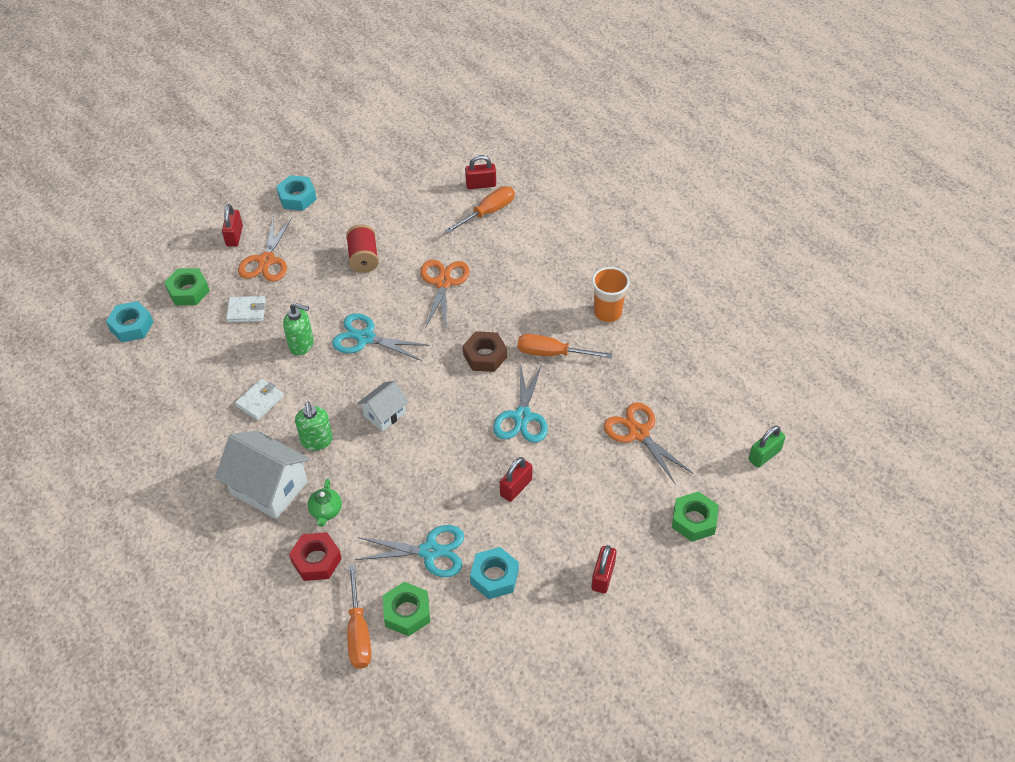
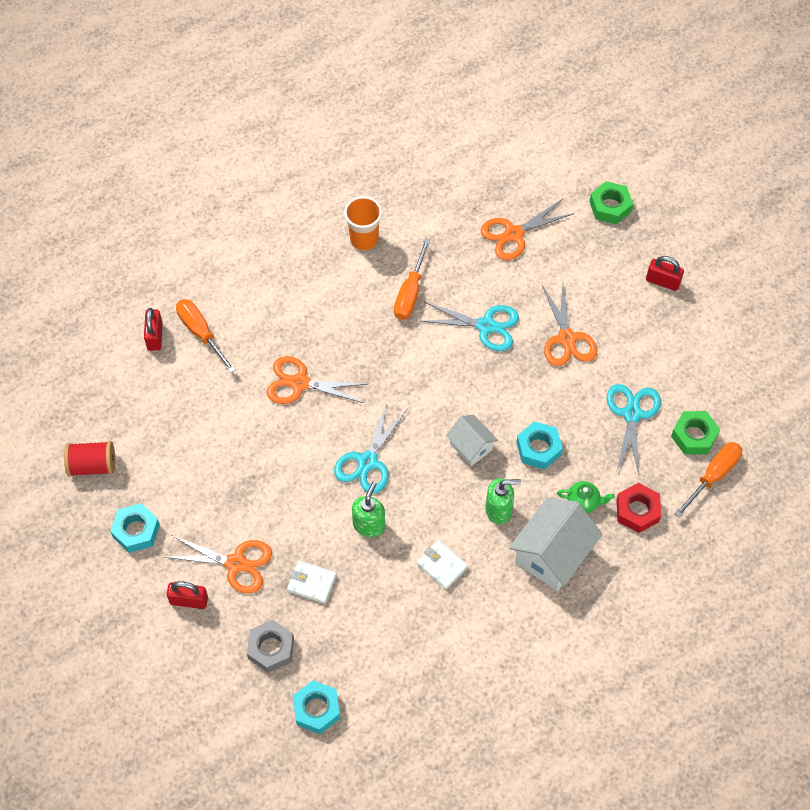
camera: 85 degrees left, 10 degrees up
(188, 291) = (271, 648): green nut -> grey nut
(246, 311) = (311, 583): white wallet -> white wallet turned 75 degrees counterclockwise
(359, 633) = (713, 476): orange screwdriver -> orange screwdriver turned 45 degrees counterclockwise
(363, 258) = (250, 461): red spool -> red spool (92, 465)
(485, 356) = (406, 352): brown nut -> none
(494, 577) = (660, 364): turquoise nut -> turquoise nut (538, 448)
(516, 487) = (567, 339): red padlock -> orange scissors
(764, 455) = (546, 144): green padlock -> none

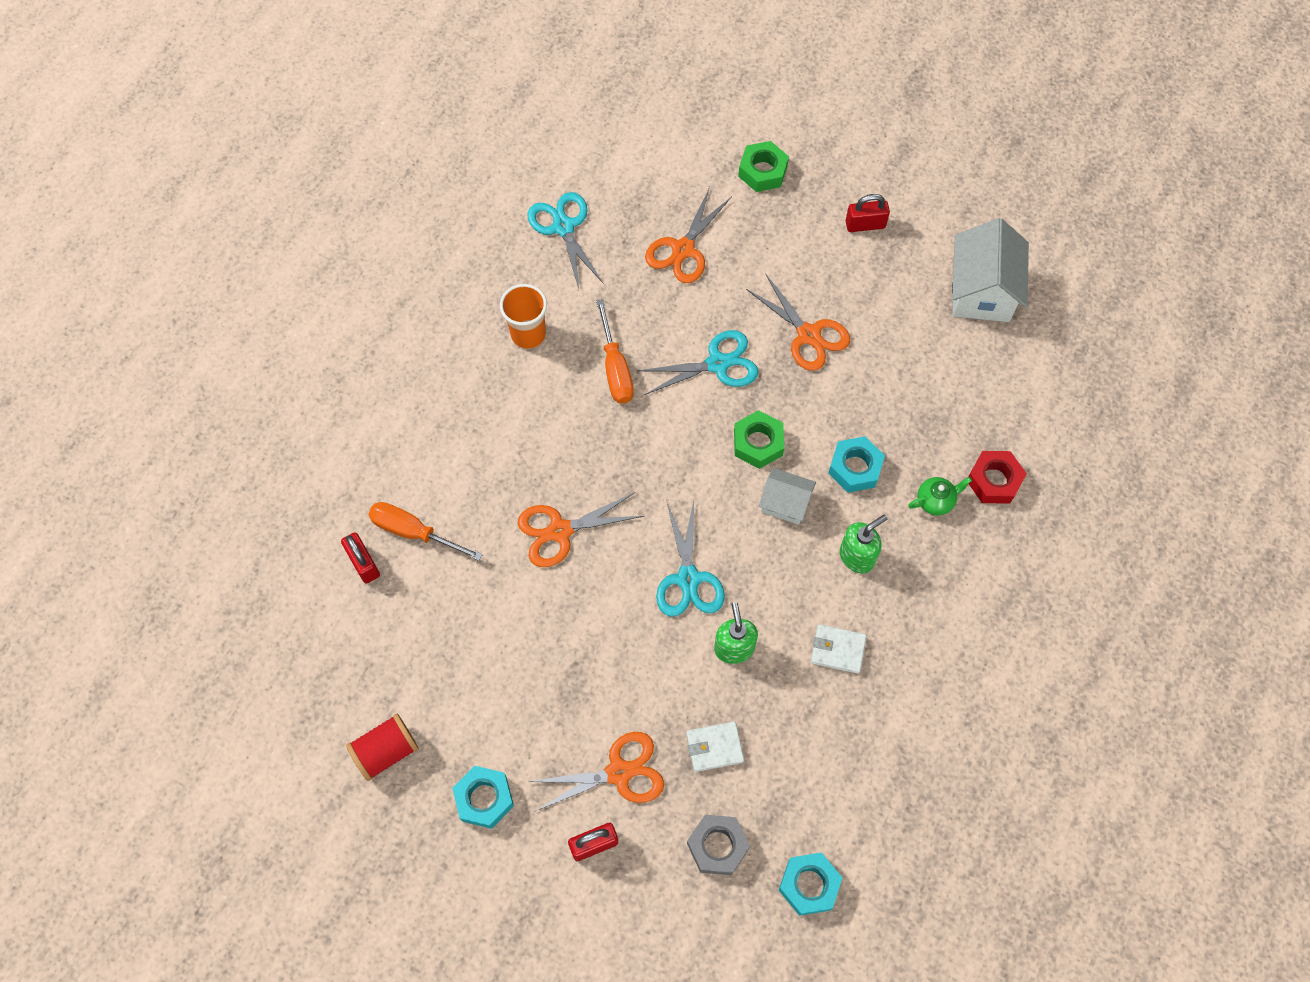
camera: 30 degrees left, 5 degrees up
(552, 554) = (941, 574): white house -> white house (981, 291)
(632, 414) = (924, 381): turquoise scissors -> turquoise scissors (563, 227)
(694, 436) = (998, 372): green nut -> green nut (758, 443)
(713, 476) = (1043, 403): orange screwdriver -> none

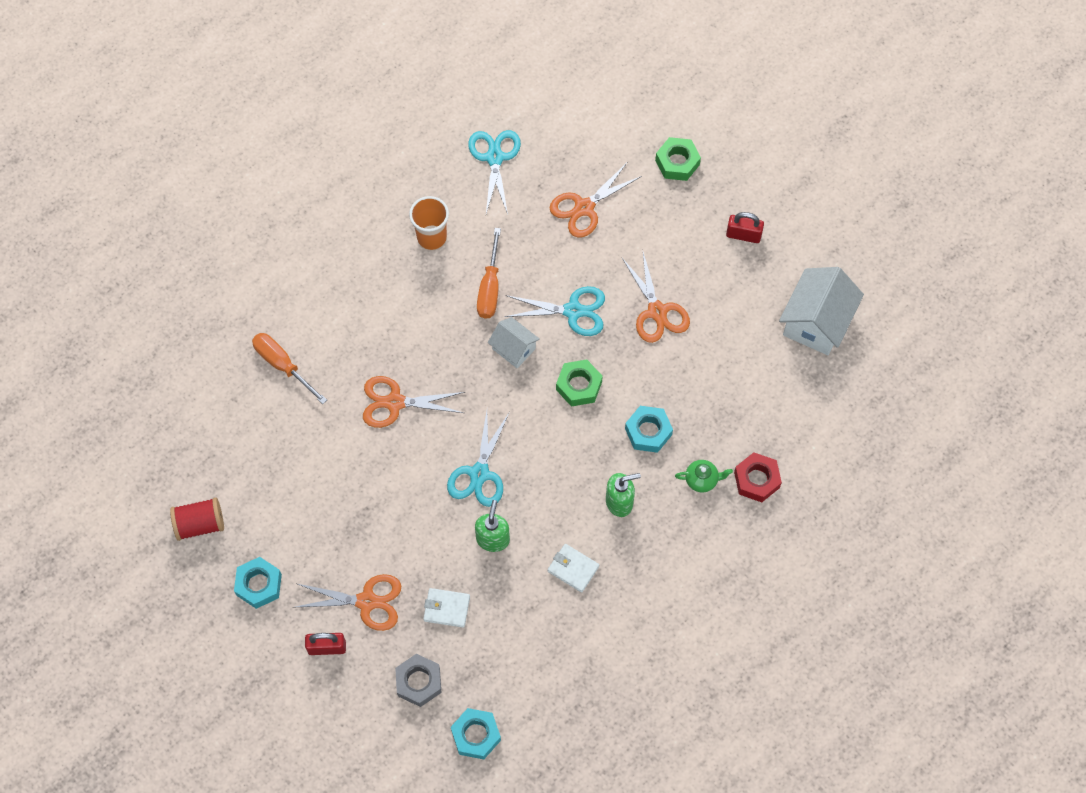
camera: 20 degrees right, 0 degrees up
(363, 563) = (236, 376): red padlock -> none
(785, 503) = (580, 441): white house -> white house (514, 349)

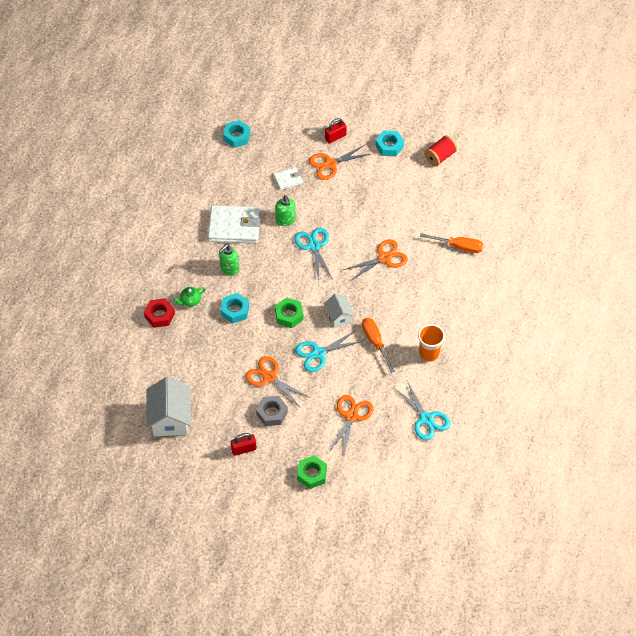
camera: 150 degrees right, 10 degrees down
(419, 682) = (280, 144): grey nut -> grey nut (272, 413)
(514, 349) = (338, 316): white house -> white house turned 60 degrees clockwise
(573, 569) = (234, 226): white wallet -> white wallet, size x2.01

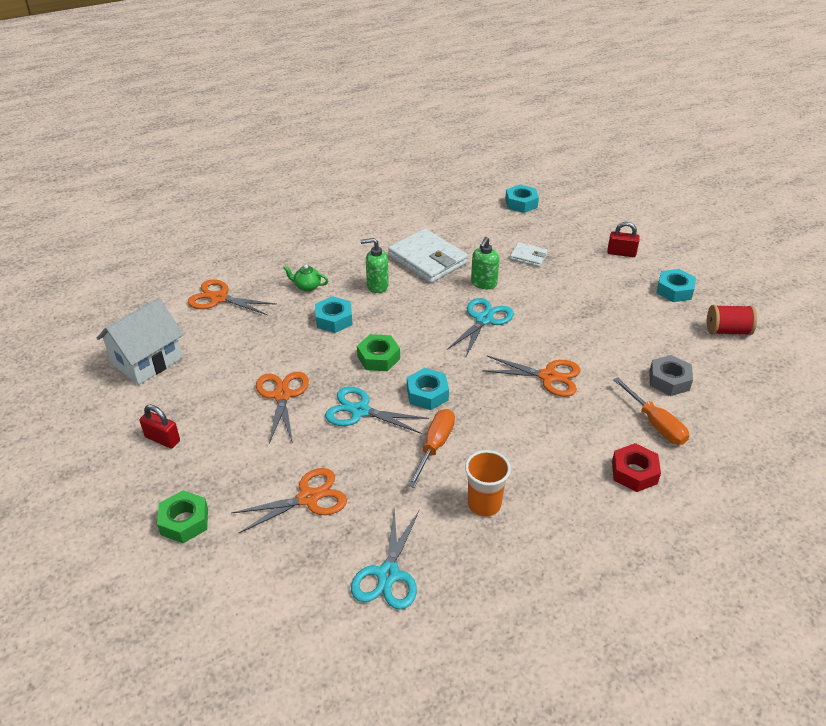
camera: 45 degrees right, 15 degrees down
(159, 315) = (265, 279): red nut -> red nut (634, 472)
(272, 413) = (236, 428): grey nut -> grey nut (669, 380)
(330, 164) = (589, 269): orange scissors -> orange scissors (219, 298)
(338, 316) = (427, 394): white house -> turquoise nut

